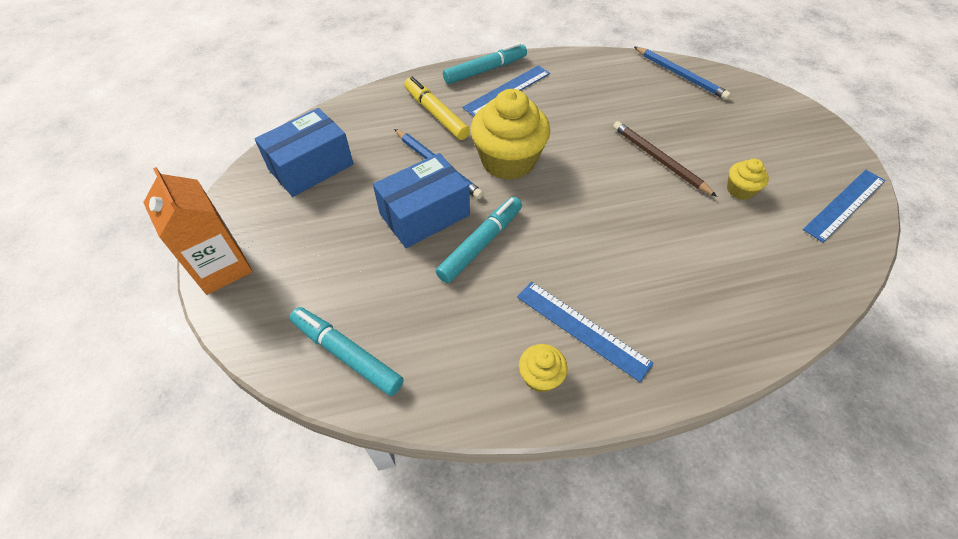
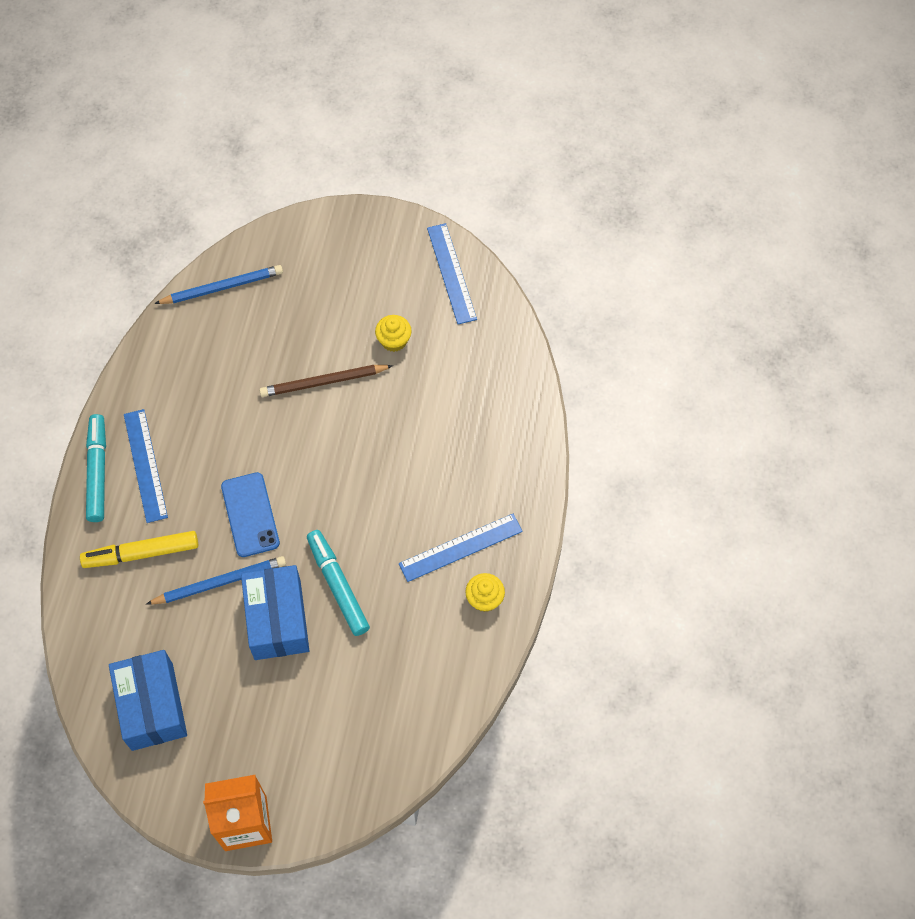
camera: 65 degrees left, 10 degrees up
(347, 354) = (394, 737): turquoise marker -> none
(508, 161) = (250, 515): yellow cupcake -> blue phone

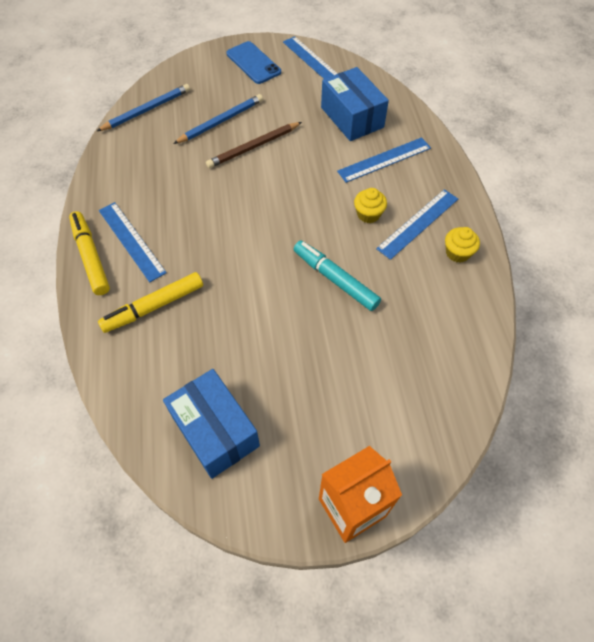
camera: 20 degrees left, 5 degrees down
(97, 471) = (90, 257): turquoise marker -> yellow marker
(219, 582) = (233, 308): blue pencil -> blue pencil (221, 121)
(250, 515) = (237, 250): blue phone -> blue phone (253, 63)
(278, 620) = (297, 321): blue box -> blue box (352, 117)
(394, 340) = (293, 109): yellow cupcake -> yellow cupcake (368, 214)
(466, 449) = (384, 159): none -> blue ruler

